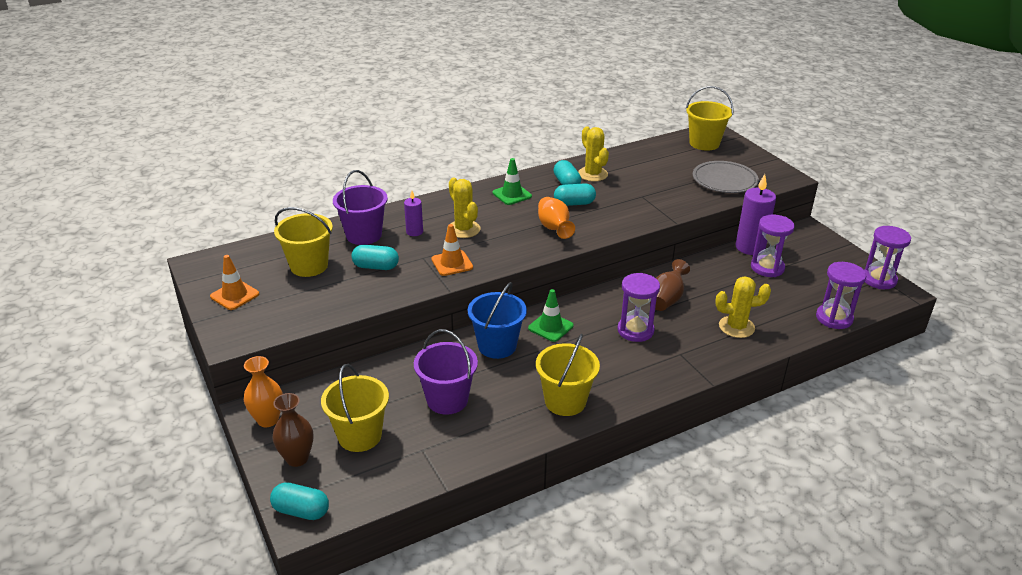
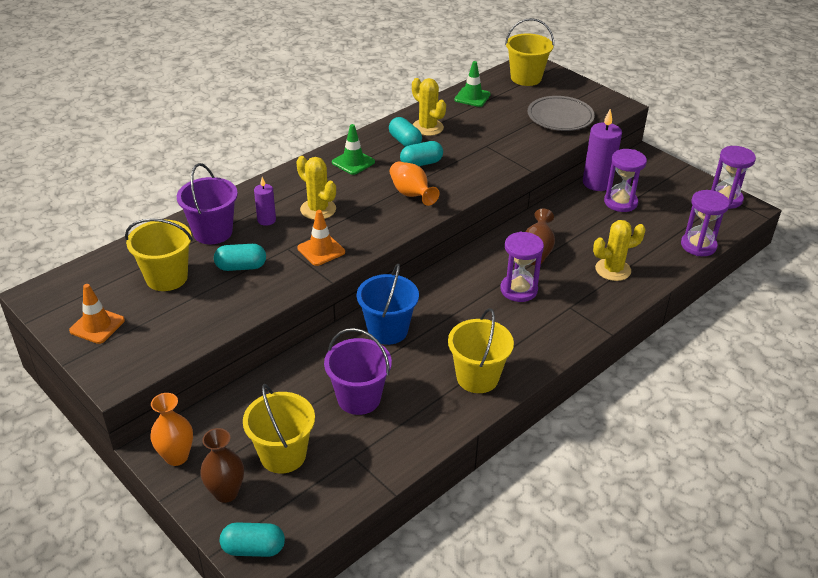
camera: 15 degrees left, 5 degrees up
(550, 327) = (434, 300): green traffic cone -> green traffic cone (472, 97)

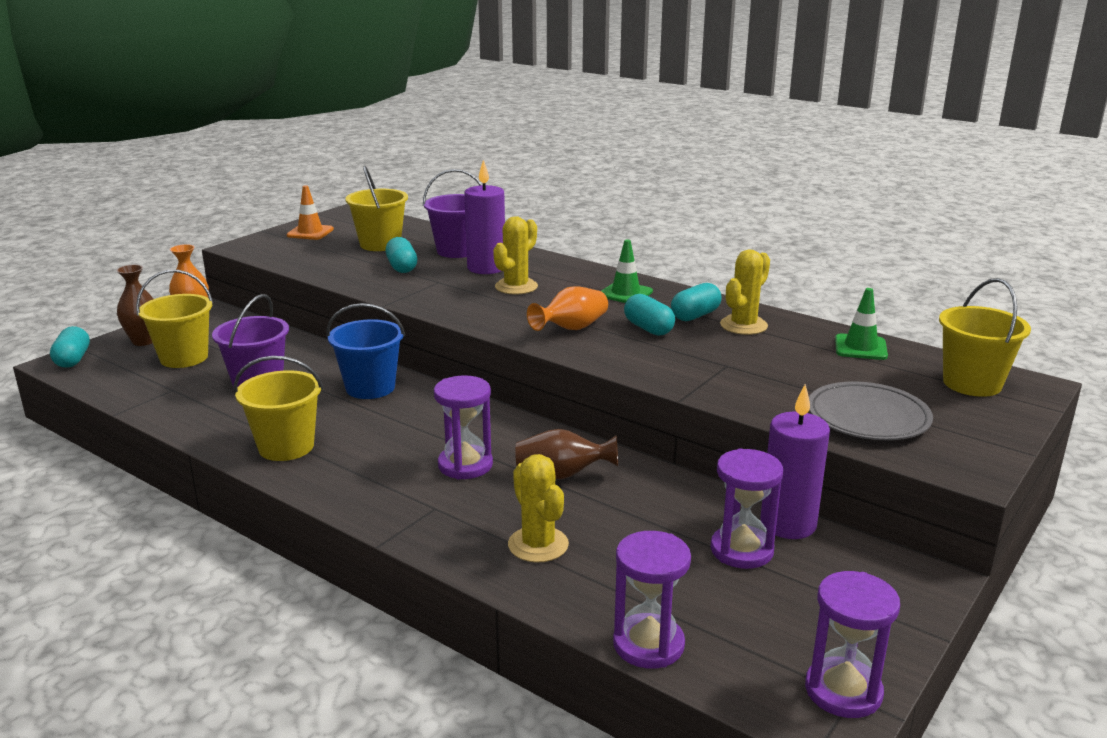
camera: 80 degrees right, 15 degrees down
(266, 220) = (486, 268): purple candle -> purple candle, size x1.85
(321, 250) = (439, 295): orange traffic cone -> none

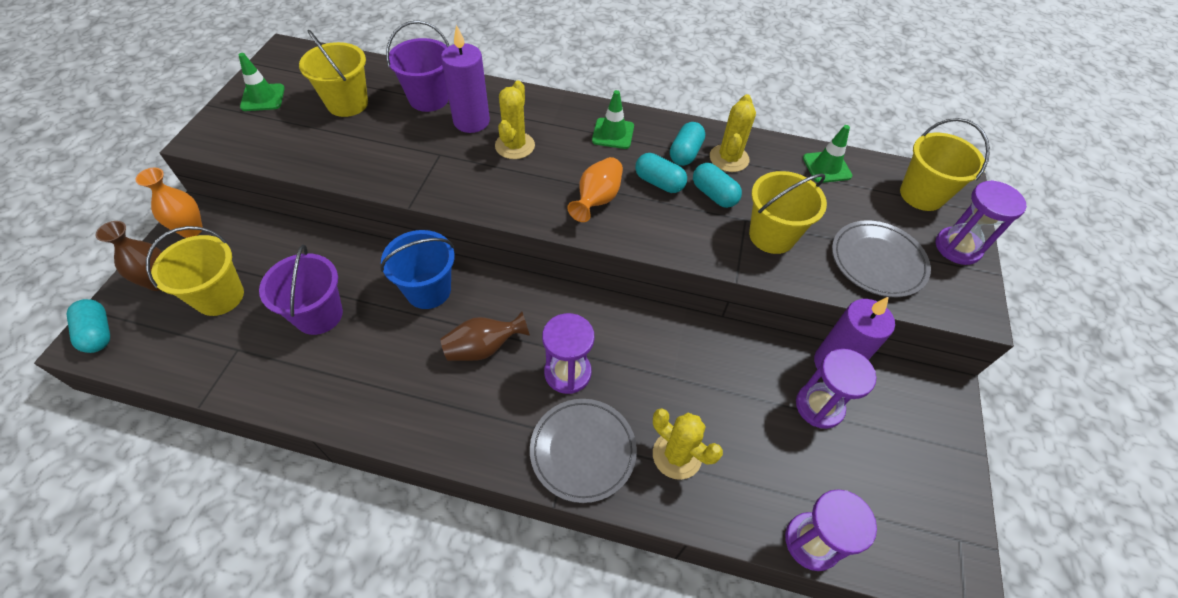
camera: 25 degrees left, 30 degrees up
(286, 447) = (399, 399): yellow bucket -> yellow bucket (772, 236)
(310, 232) = (263, 98): orange traffic cone -> green traffic cone
(402, 267) = (391, 138): turquoise capsule -> turquoise capsule (714, 194)
(437, 518) = (583, 451): none -> grey plate
(561, 475) = (649, 360): brown vase -> brown vase (483, 348)
(843, 691) = (952, 537): purple hourglass -> purple hourglass (957, 247)

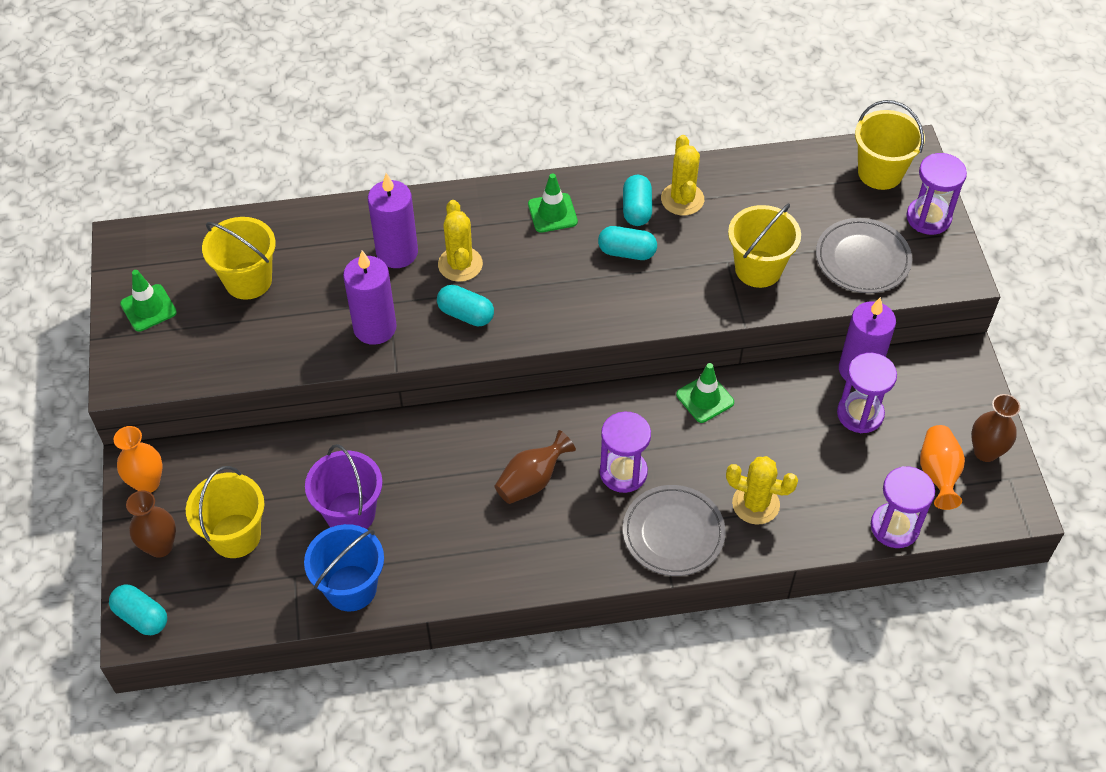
camera: 20 degrees left, 0 degrees up
(415, 169) = (375, 328): none -> purple candle
(428, 290) = (443, 448): blue bucket -> blue bucket (351, 588)
(429, 98) = (333, 242): purple bucket -> none
(597, 199) = (576, 293): orange vase -> orange vase (938, 474)
(714, 194) = (685, 245): turquoise capsule -> turquoise capsule (466, 314)
(826, 167) = (781, 174): green traffic cone -> green traffic cone (705, 398)
(940, 498) = (985, 452): none -> brown vase

